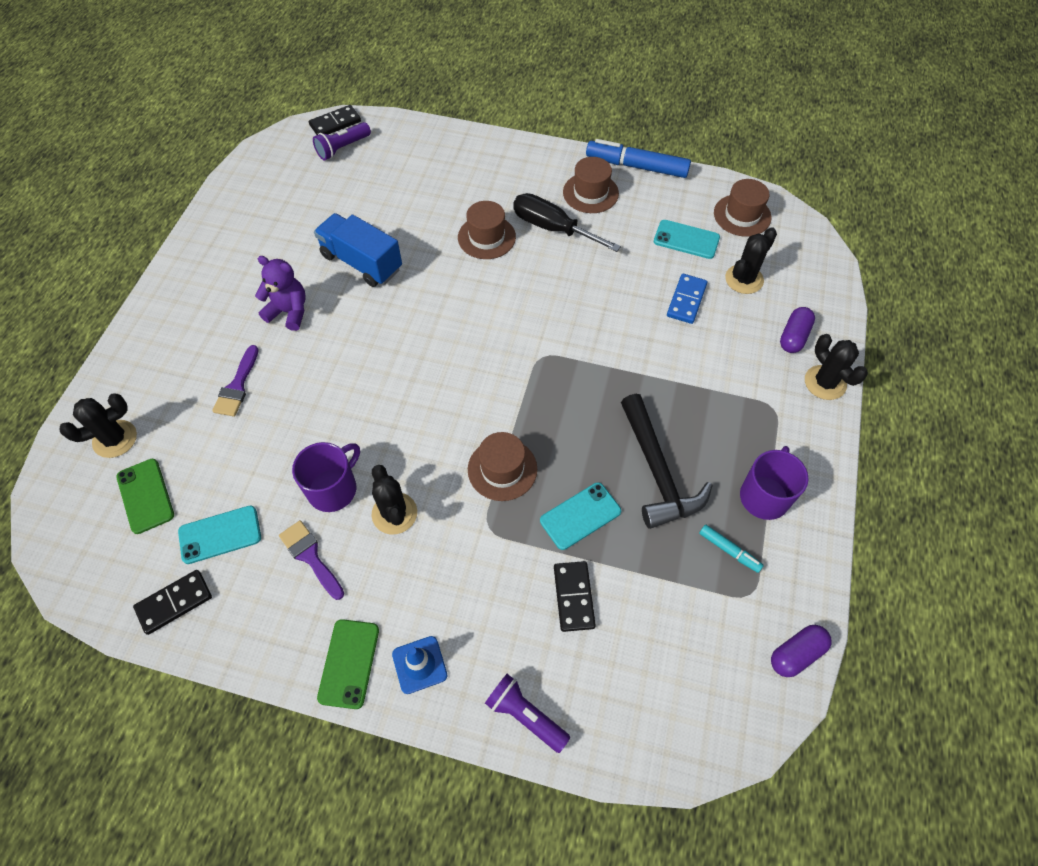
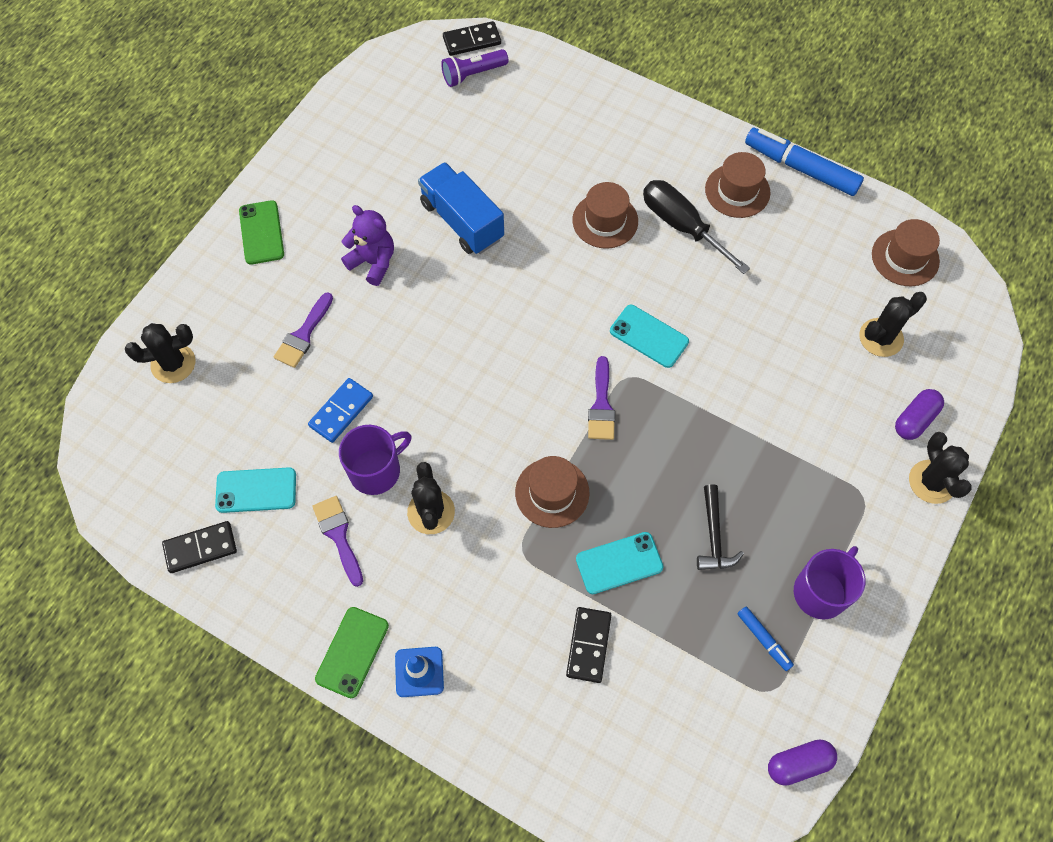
camera: 15 degrees right, 5 degrees up
(145, 496) = (192, 431): green phone -> green phone (261, 232)
(525, 385) = (601, 405): none -> purple brush
(525, 715) = (508, 748): purple flashlight -> none
(657, 472) = (713, 536): black hammer -> black hammer, size x0.57
(686, 239) = (830, 274): turquoise phone -> turquoise phone (649, 336)
(686, 300) = (807, 348): blue domino -> blue domino (341, 411)
(729, 550) = (763, 640): turquoise marker -> blue marker

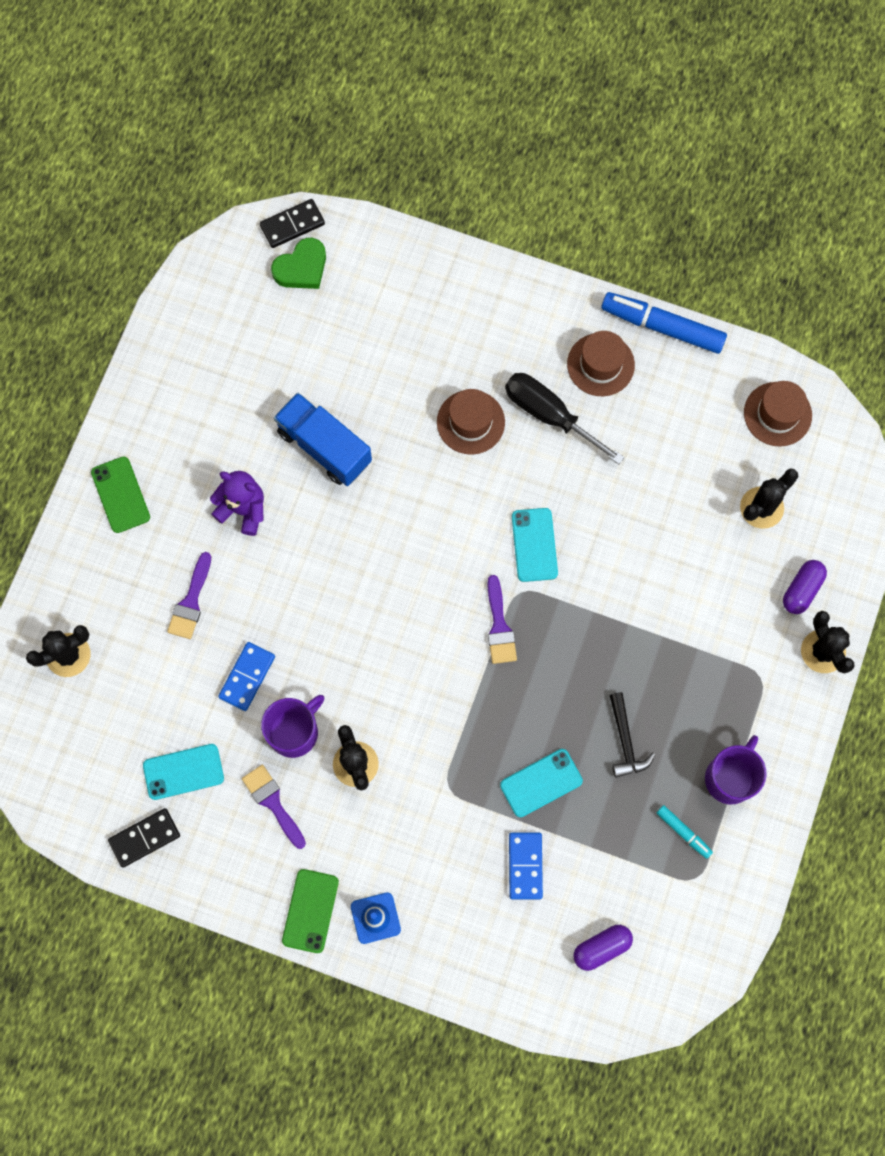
camera: 10 degrees left, 10 degrees up
(473, 74) = (301, 268): purple flashlight -> green heart
(552, 492) = (467, 724): brown hat -> none
(588, 645) = (525, 866): black domino -> blue domino
(649, 336) = (534, 545): turquoise phone -> turquoise phone turned 60 degrees clockwise
(763, 640) = (683, 832): blue marker -> turquoise marker
(798, 764) = (727, 939): purple capsule -> purple capsule (601, 947)

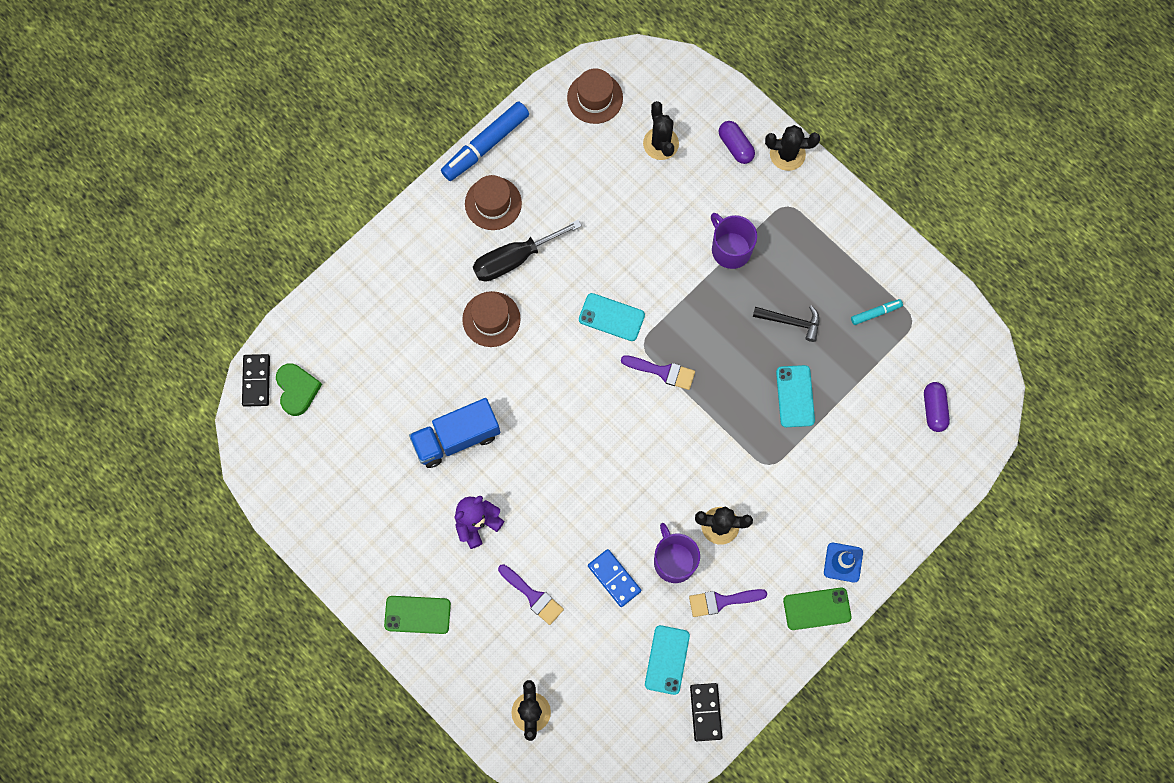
camera: 65 degrees left, 0 degrees up
(310, 911) = (817, 608): green phone -> green phone turned 45 degrees counterclockwise
(525, 866) = (851, 436): blue domino -> none
(730, 777) = (850, 262): purple mug -> purple mug (730, 249)

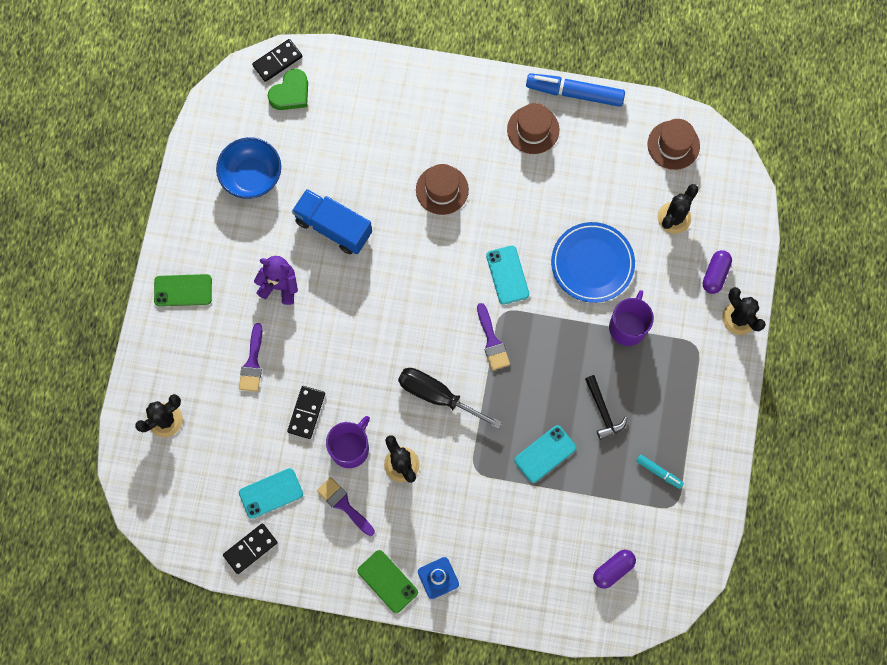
camera: 55 degrees right, 0 degrees up
(352, 479) = (252, 176): none -> blue bowl
(417, 614) = (183, 290): green phone -> green phone turned 60 degrees counterclockwise
(514, 259) = (501, 174): black screwdriver -> black screwdriver (437, 395)
(614, 578) = (306, 413): blue domino -> black domino
(653, 239) = (592, 263): none -> blue plate

